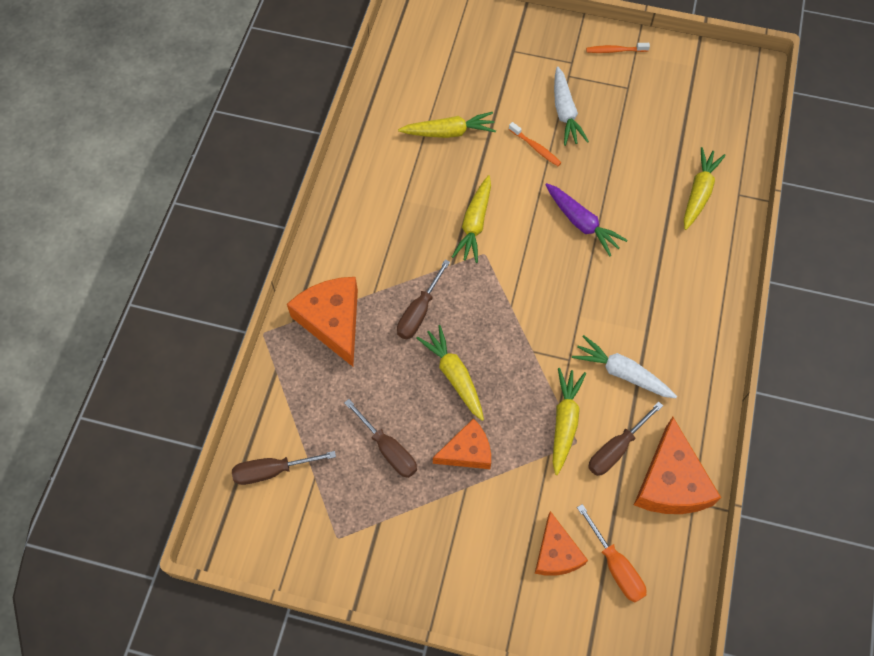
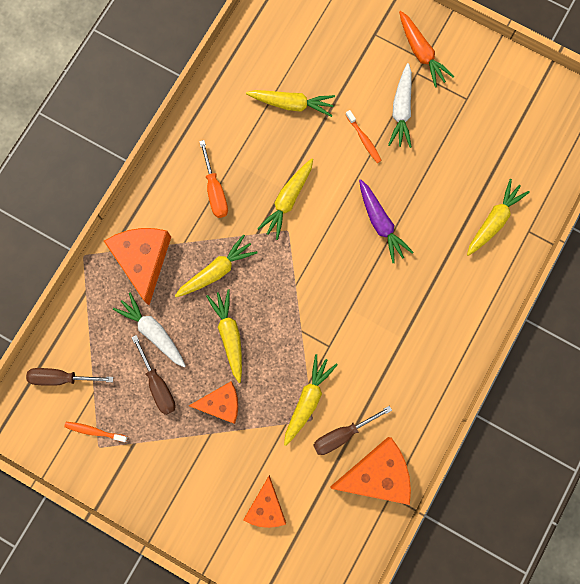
camera: 15 degrees right, 15 degrees up
(419, 312) = (216, 271): brown screwdriver -> yellow carrot
(566, 57) = (421, 53): none -> orange carrot
(615, 50) = (468, 57): orange toothbrush -> orange toothbrush (94, 431)
(616, 566) = (310, 530): orange screwdriver -> orange screwdriver (215, 191)
(622, 373) = (369, 370): white carrot -> white carrot (153, 332)
(670, 482) = (377, 474): orange cheese -> orange cheese turned 120 degrees counterclockwise

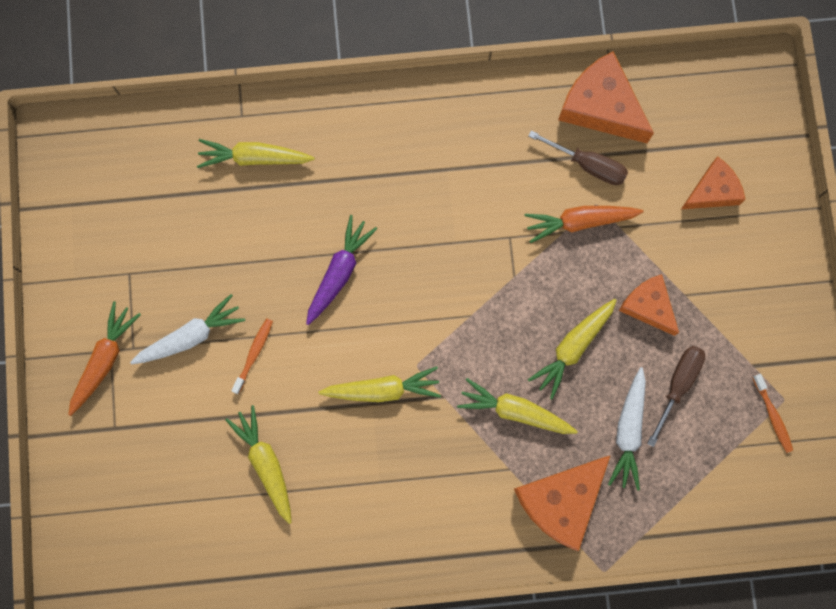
camera: 125 degrees left, 0 degrees up
(61, 377) = (747, 493): brown screwdriver -> none
(215, 191) = (428, 477): orange screwdriver -> none
(307, 400) = (580, 221): yellow carrot -> orange carrot

